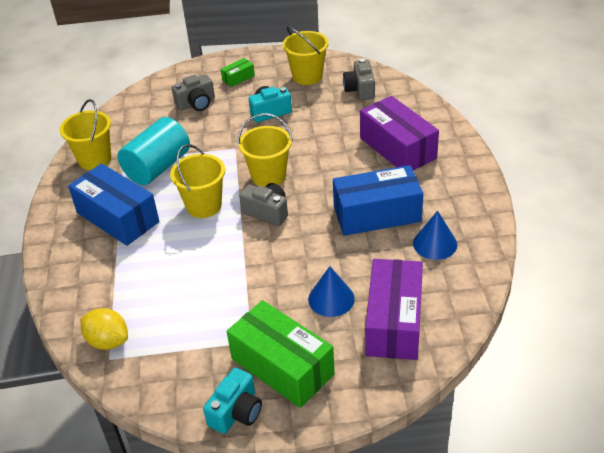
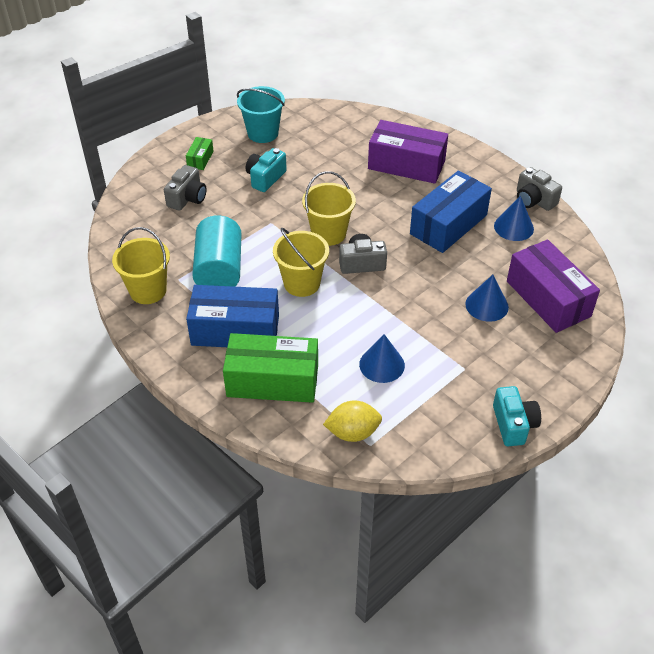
camera: 40 degrees left, 5 degrees up
(190, 301) = (382, 364): none -> blue cone
(282, 366) = (508, 373): green box -> green box (272, 381)
(307, 76) = (263, 133): yellow bucket -> turquoise bucket
(360, 89) = (322, 128): grey camera -> grey camera (534, 200)

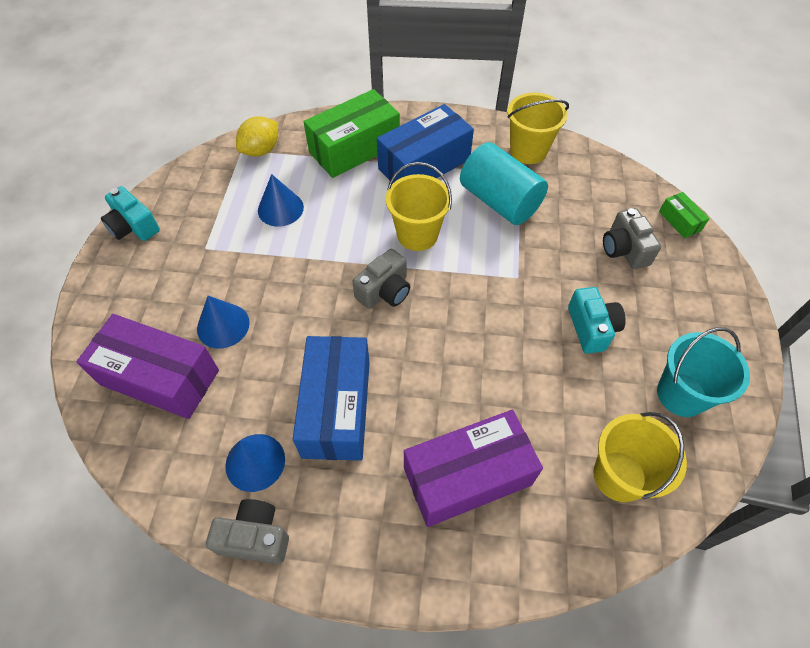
camera: 140 degrees right, 10 degrees up
(200, 159) = (683, 304): green box -> green box (679, 221)
(328, 233) = (450, 303): yellow bucket -> yellow bucket (619, 476)

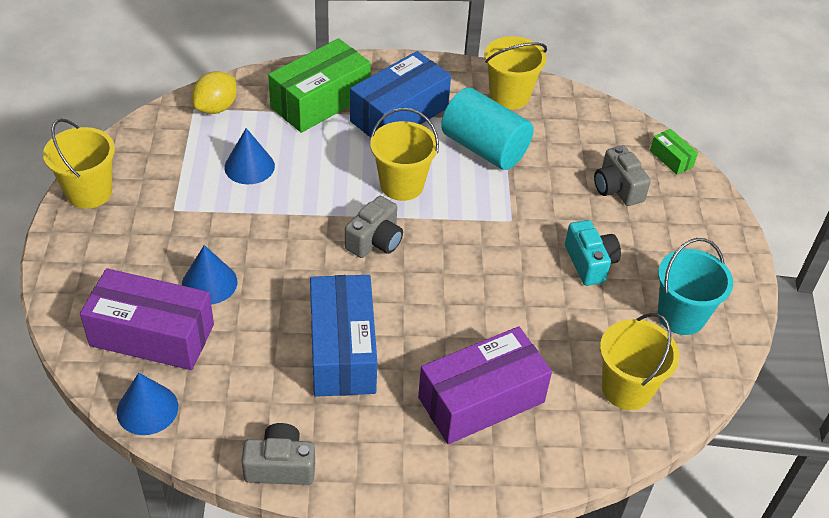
camera: 10 degrees left, 10 degrees down
(134, 226) = (89, 192): turquoise camera -> yellow bucket
(255, 462) = (268, 403): blue cone -> blue cone (147, 409)

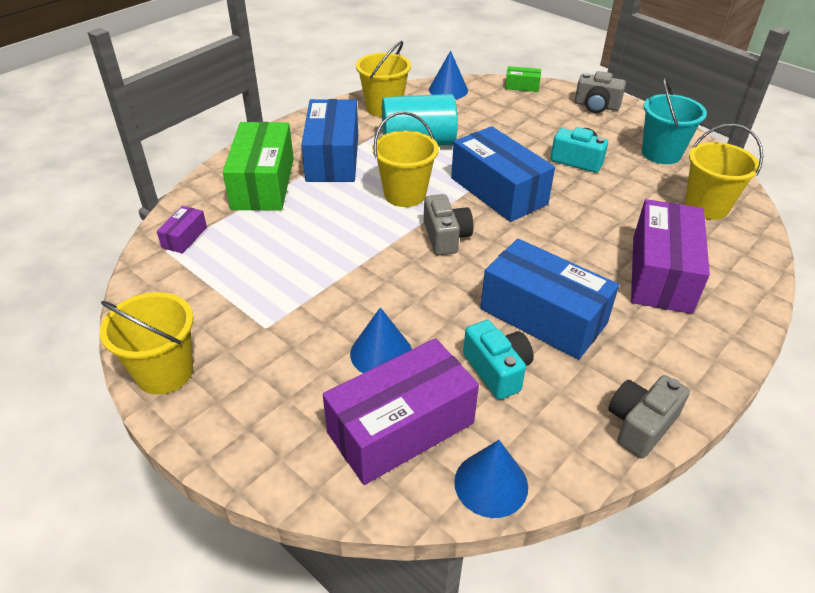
camera: 45 degrees left, 5 degrees down
(216, 108) = (184, 237): yellow lemon -> purple box
(249, 166) = (278, 256): blue cone -> blue cone (448, 90)
(256, 355) = (497, 370): none -> turquoise camera
(476, 237) = (498, 191): none -> blue box
(617, 188) = (523, 116): grey camera -> grey camera (596, 106)

